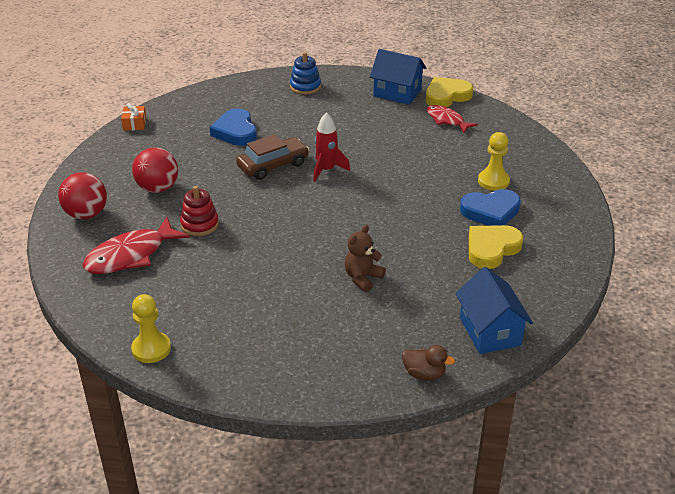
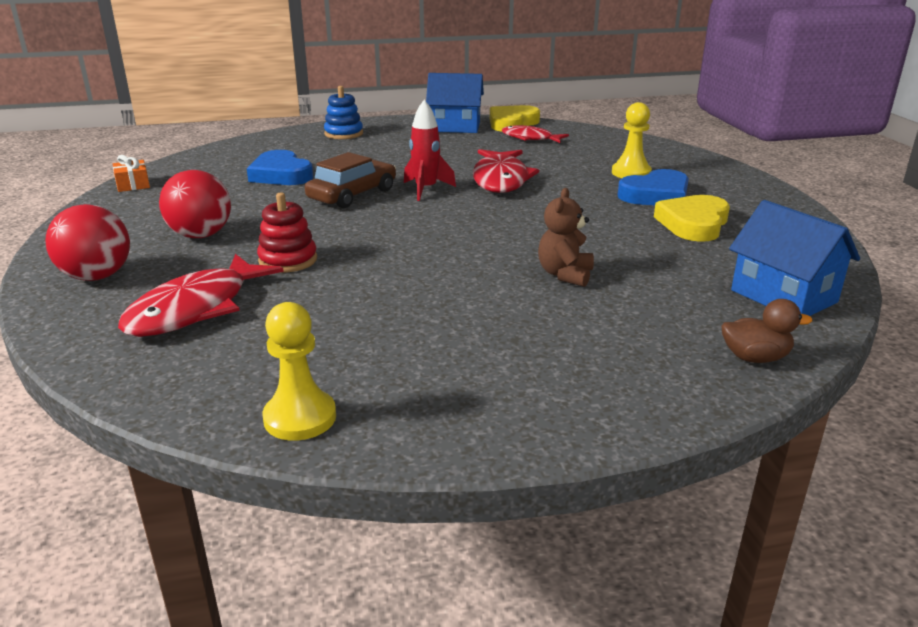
camera: 20 degrees left, 10 degrees down
(388, 169) = (501, 180): none -> red fish

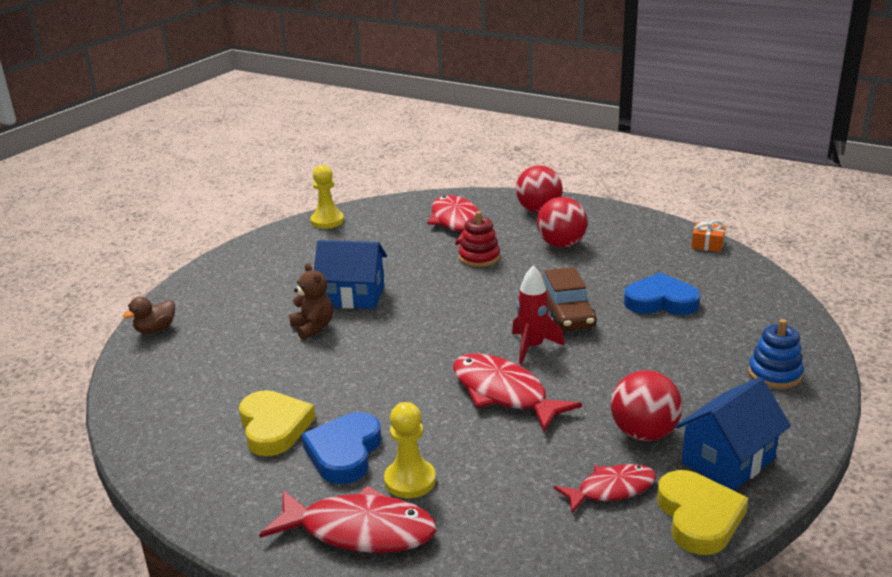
camera: 135 degrees right, 0 degrees up
(467, 143) = (643, 433): none -> red ball
(689, 169) = (360, 530): none -> red fish
(783, 296) = (157, 382): blue house -> blue house (353, 296)

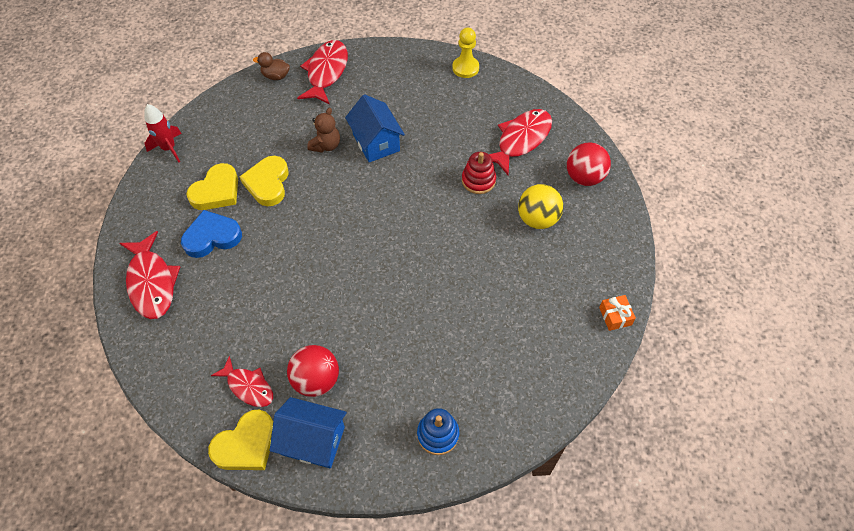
camera: 55 degrees right, 30 degrees up
(314, 384) = (268, 183): none -> yellow heart
(410, 480) = (204, 281): yellow pawn -> none
(503, 393) = (315, 283): red fish -> red fish (326, 72)
(532, 347) = (379, 271): red rocket -> red rocket (169, 148)
(561, 244) = (537, 219): red ball -> yellow ball
(566, 313) = (436, 270): brown car -> none
(661, 301) = (495, 321): blue heart -> none

